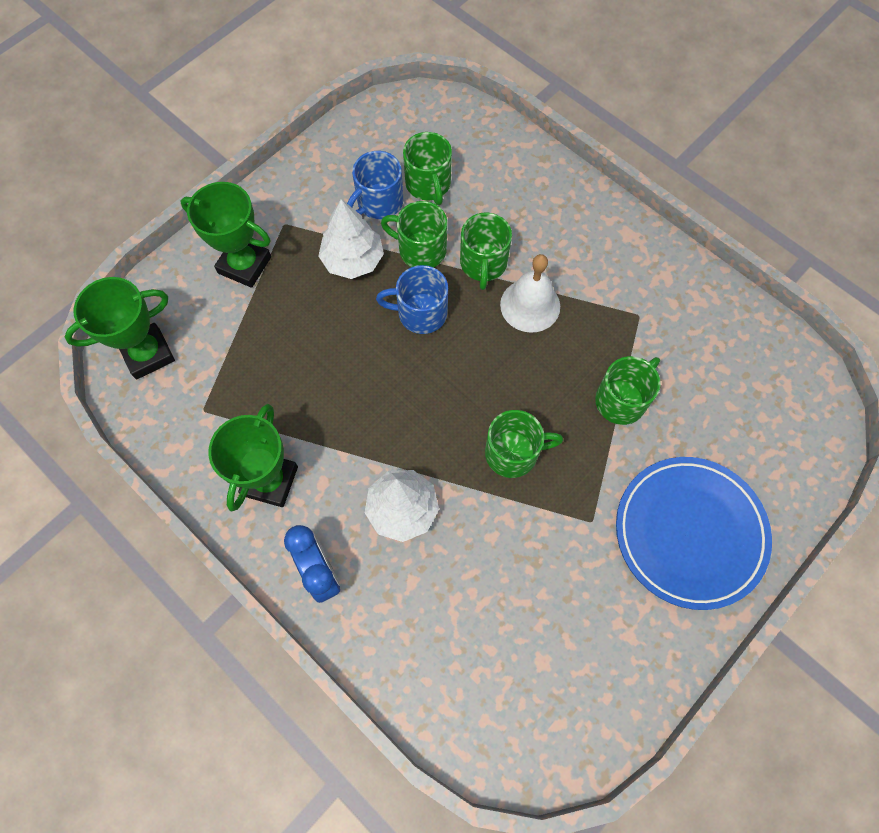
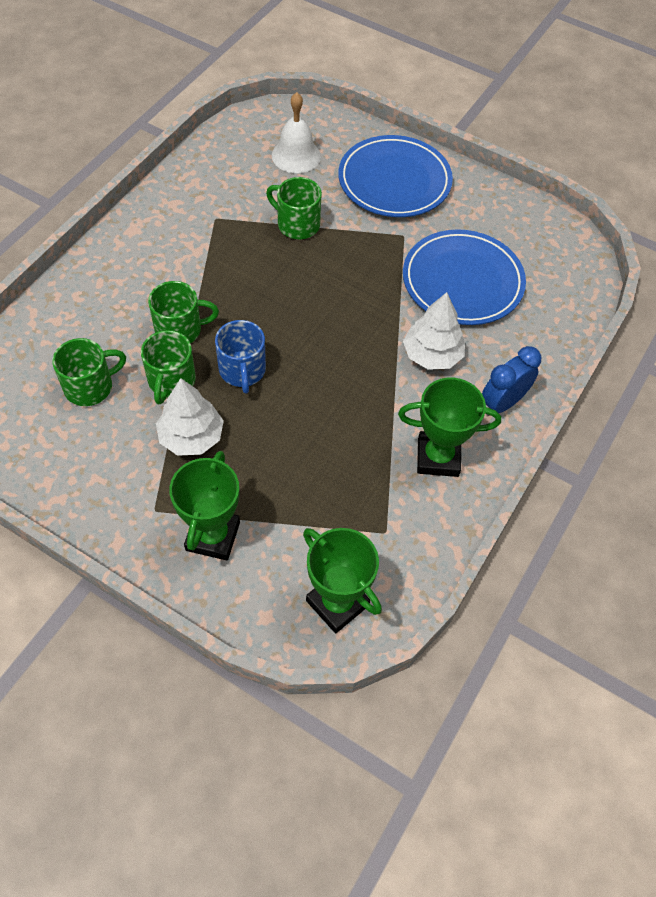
camera: 105 degrees left, 10 degrees down
(378, 202) = (117, 426): blue mug -> none
(506, 576) = (462, 281): none -> blue plate
(513, 453) = (362, 288): green mug -> none
(530, 305) = (219, 291): white bell -> white bell (296, 155)

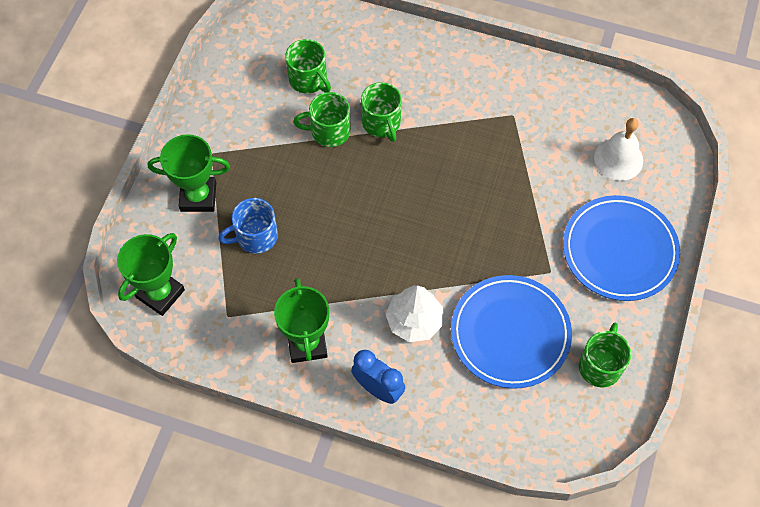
camera: 80 degrees right, 5 degrees up
(191, 436) = (281, 159): white tree -> none
(242, 370) = (353, 178): blue mug -> blue mug (255, 236)
(297, 224) = (530, 180): green mug -> green mug (600, 365)

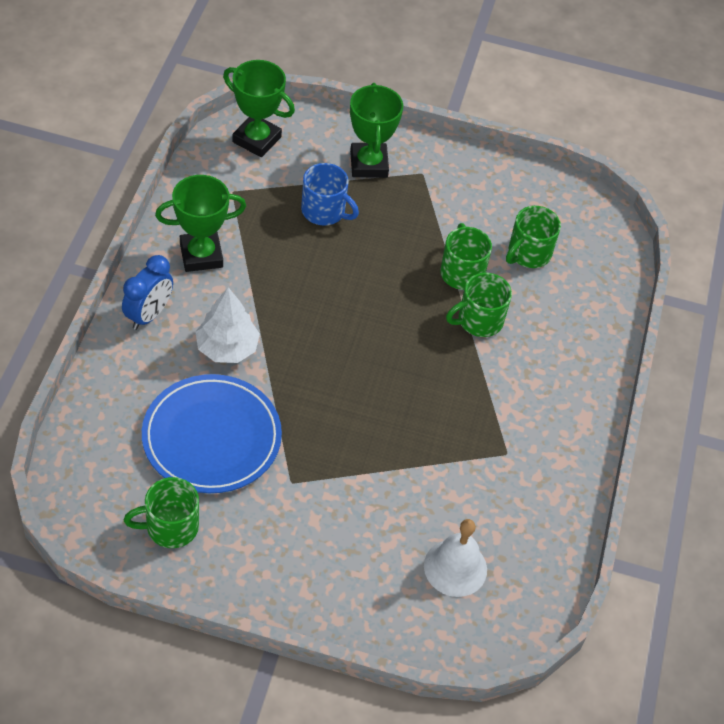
camera: 80 degrees right, 10 degrees down
(255, 236) = (324, 211): blue mug -> blue mug turned 150 degrees clockwise
(600, 365) = (170, 527): green mug -> green mug turned 150 degrees clockwise
(619, 250) = (323, 559): blue plate -> none

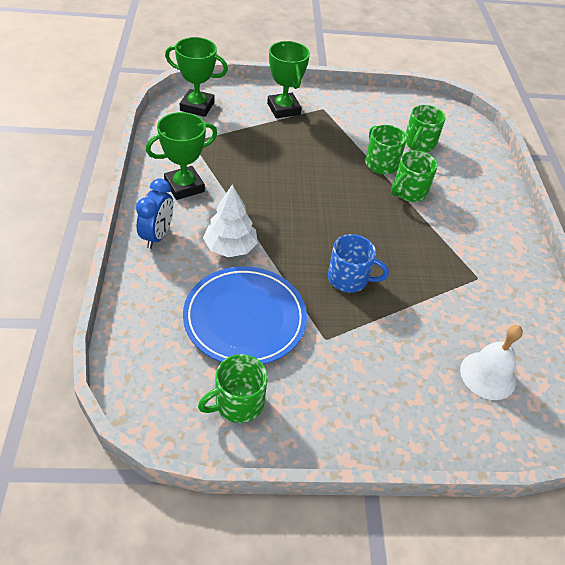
camera: 15 degrees left, 5 degrees down
(324, 211) = (265, 142): blue mug -> blue mug (349, 279)

